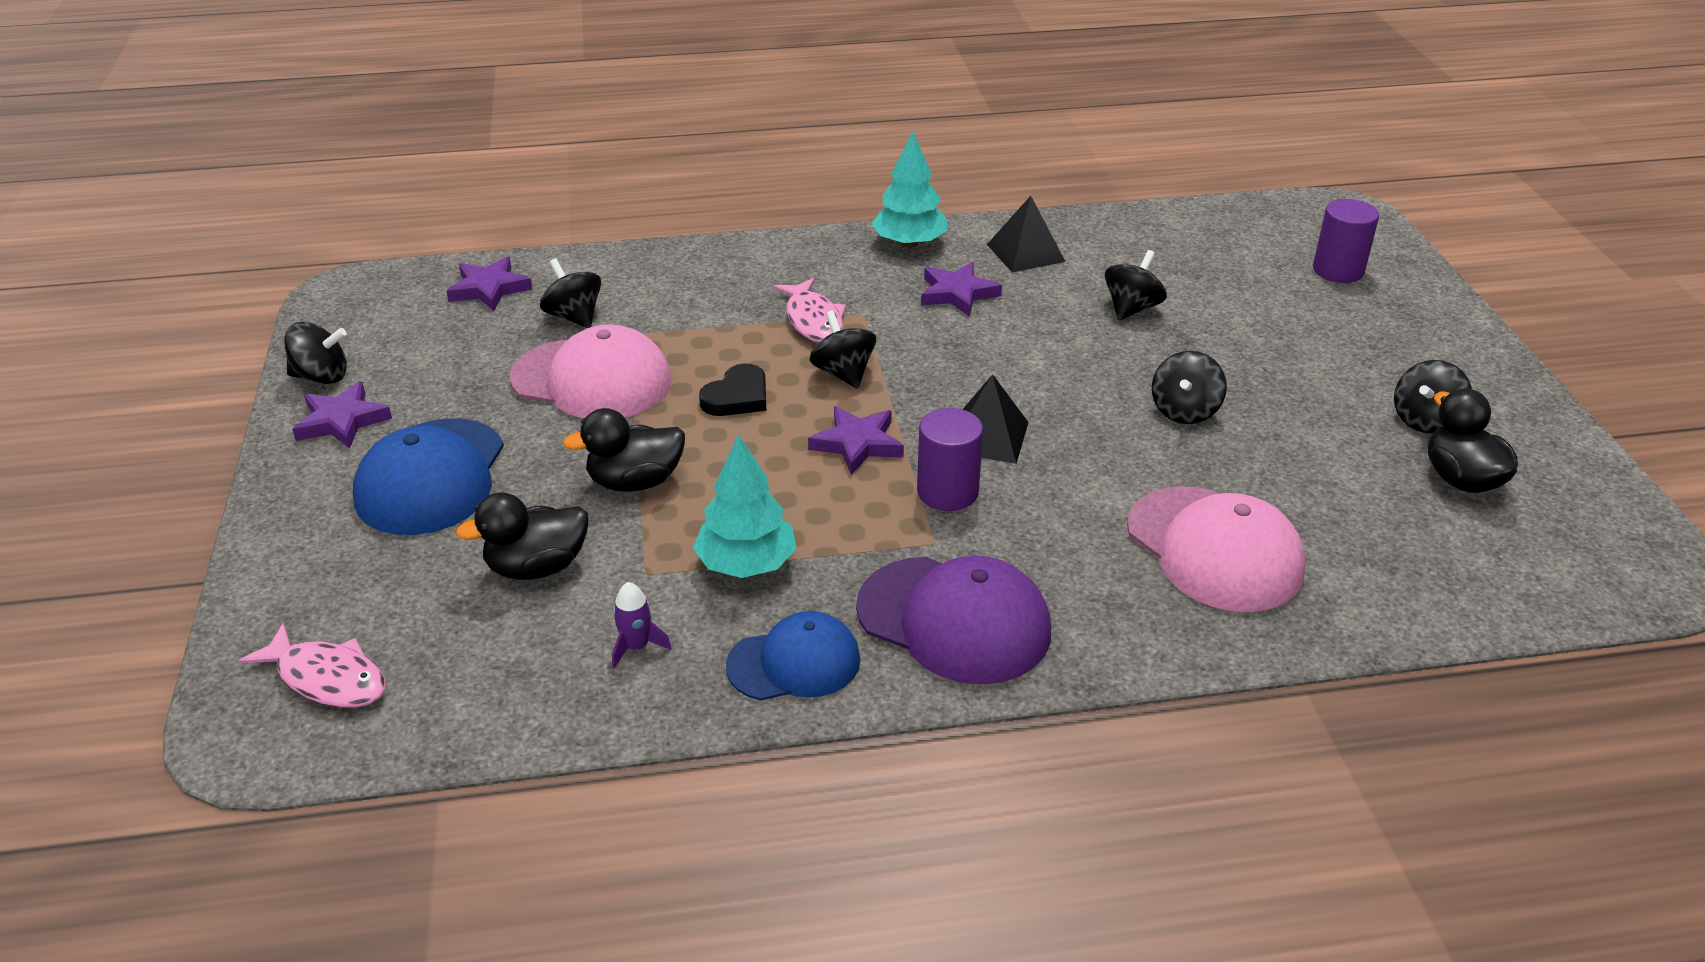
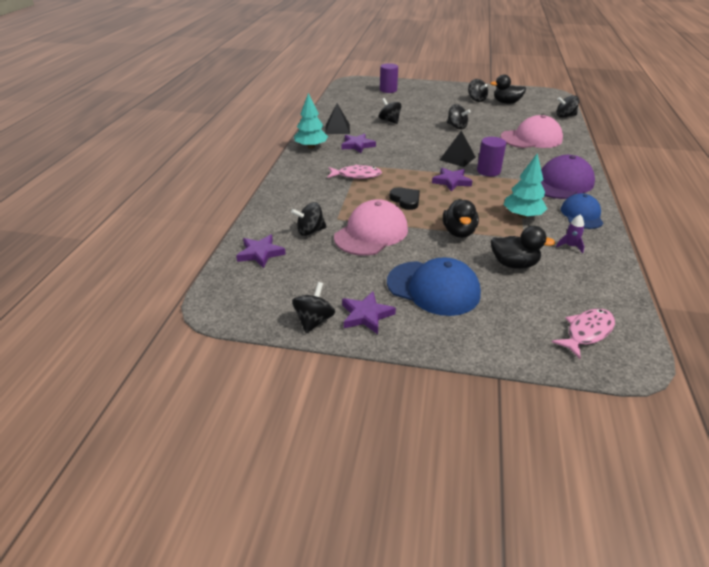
camera: 70 degrees left, 0 degrees up
(537, 567) = (514, 264): black duck -> black duck turned 75 degrees counterclockwise
(843, 373) = (401, 176): black spinning top -> black spinning top (565, 116)

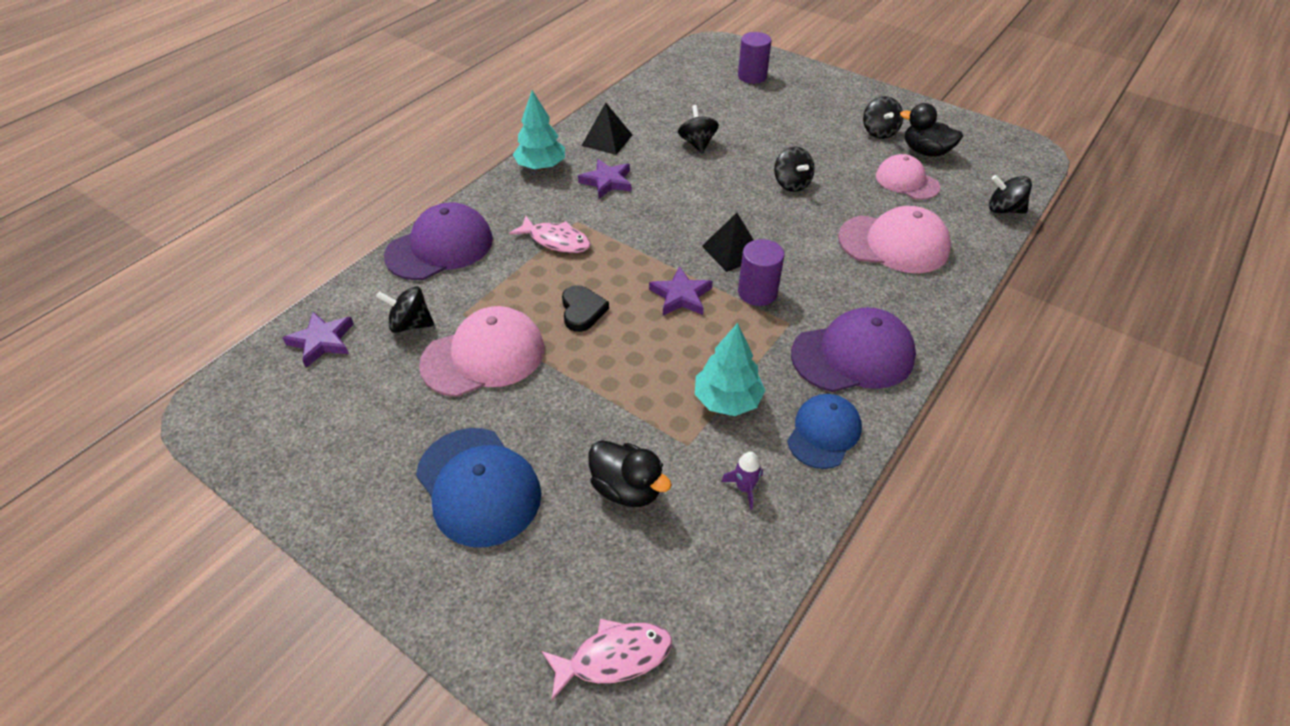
camera: 25 degrees right, 10 degrees up
(289, 194) = (440, 247): none -> purple cap
(314, 320) = (291, 478): black spinning top -> none
(366, 315) = (357, 496): purple star -> none
(459, 232) = (603, 398): black duck -> none
(510, 115) = (907, 181): none -> pink cap

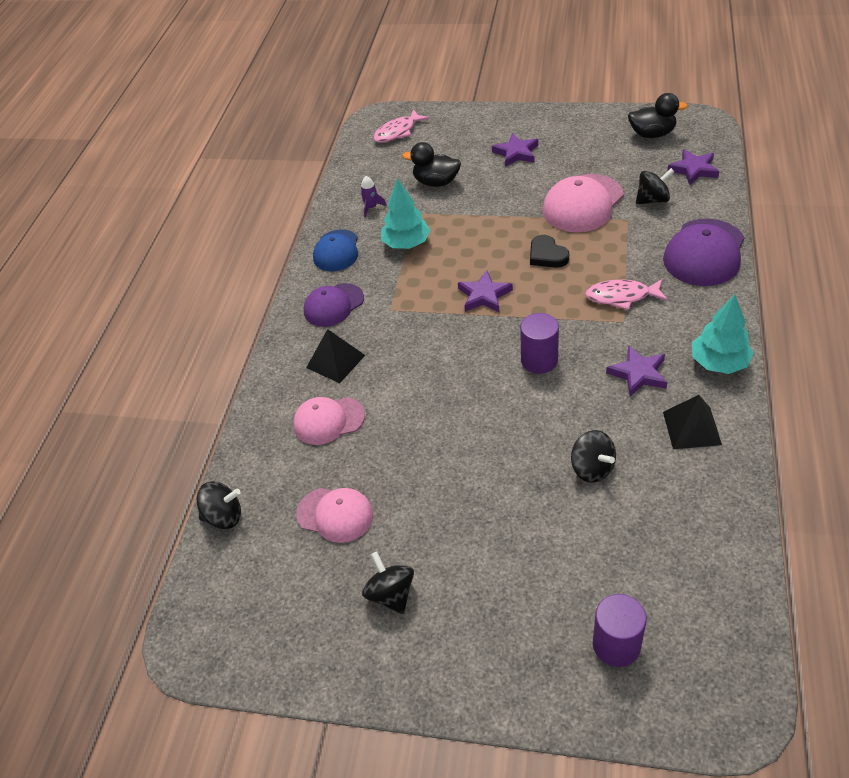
camera: 160 degrees right, 0 degrees up
(478, 486) = (516, 153): blue cap -> purple star
(732, 251) = (469, 350): black pyramid -> black pyramid (335, 361)
(757, 292) = (427, 323): purple cylinder -> purple cylinder (539, 360)
(791, 184) = (457, 454): black spinning top -> none
(853, 355) = (333, 305): purple cap -> purple cap, size x0.65
(894, 244) = (328, 421): pink cap -> pink cap, size x0.65
(925, 151) = (324, 580): black duck -> black duck (652, 134)

